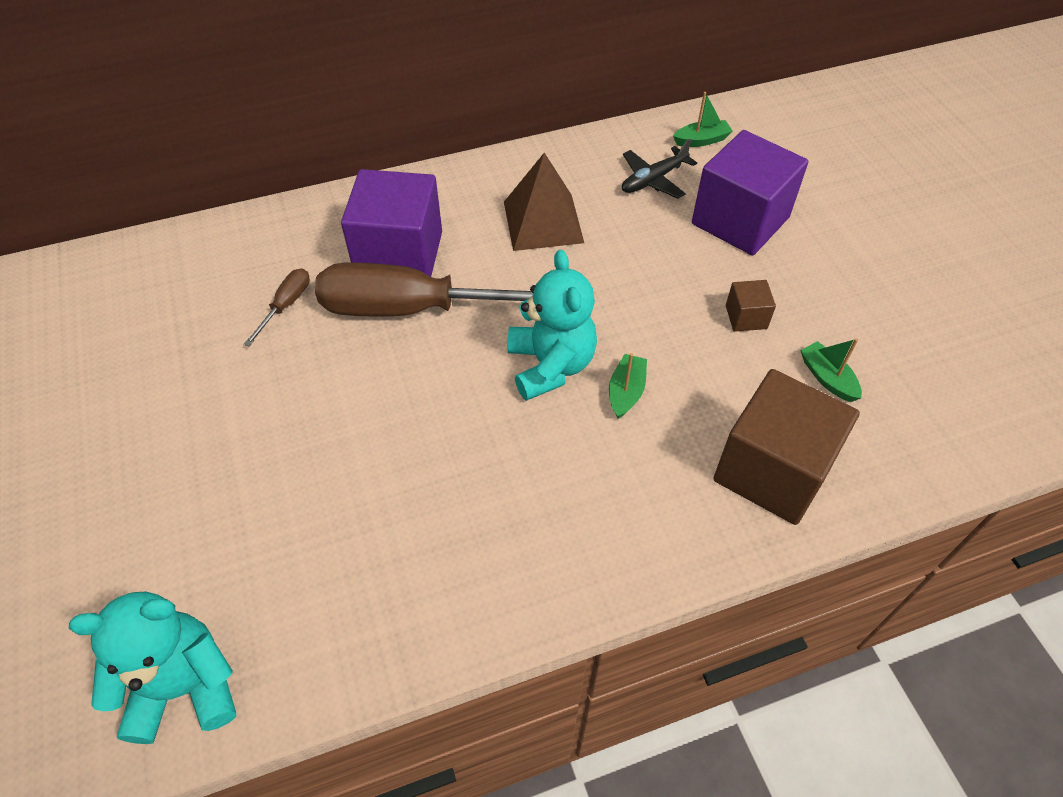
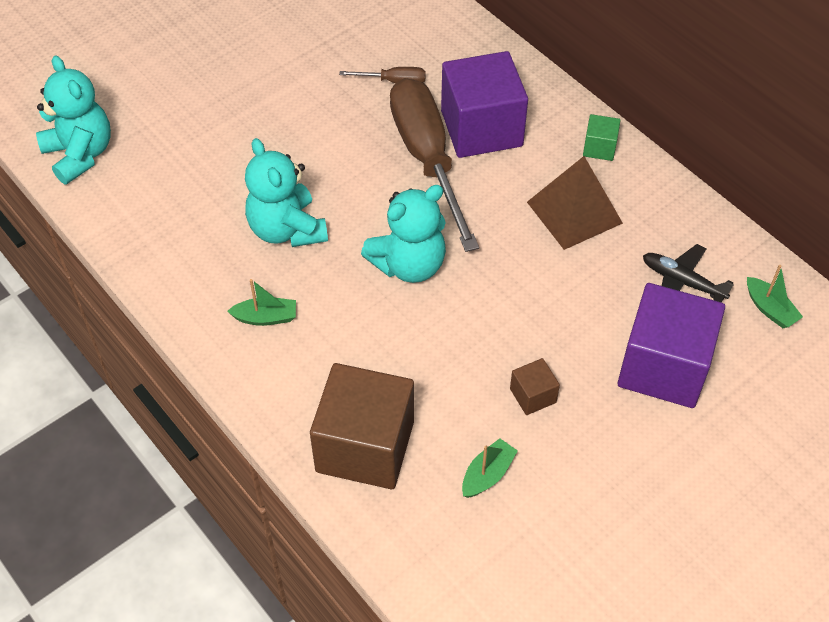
camera: 70 degrees right, 0 degrees up
(449, 465) = (287, 229): none -> turquoise teddy bear
(474, 181) = (599, 148): none -> green cube
(626, 392) = (404, 323): green boat -> green boat (266, 317)

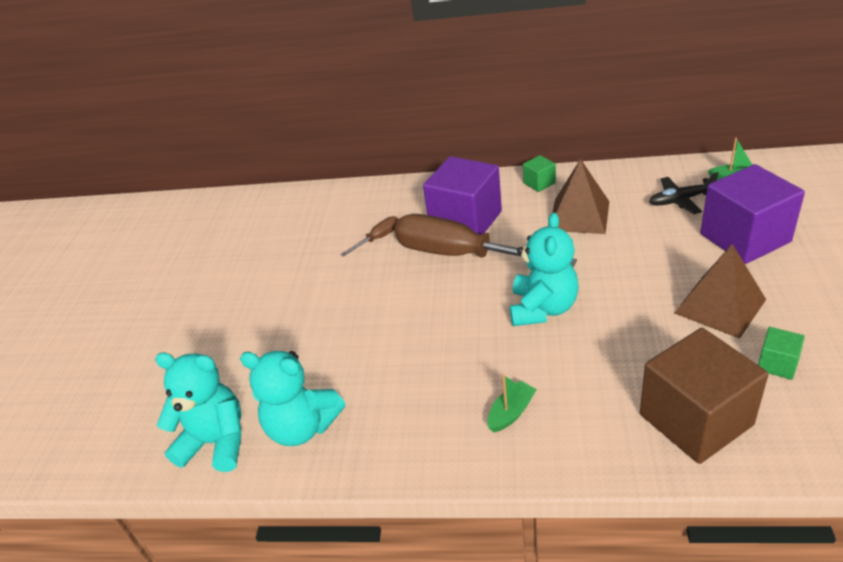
camera: 40 degrees left, 15 degrees down
(287, 229) = (440, 355): turquoise teddy bear -> turquoise teddy bear (302, 427)
(487, 474) = (777, 364): green boat -> green cube
(533, 395) = (720, 306): brown cube -> brown pyramid

